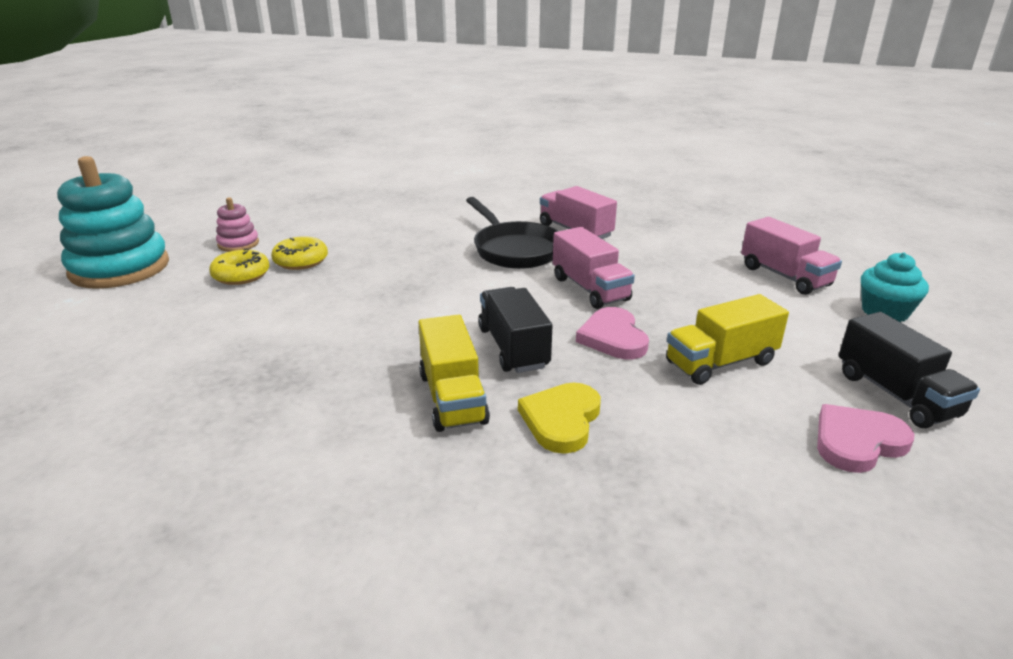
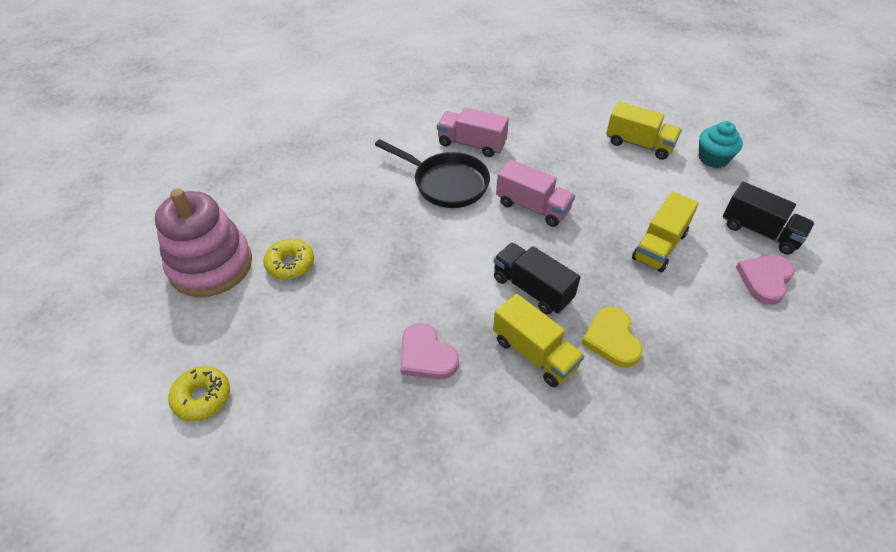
camera: 30 degrees left, 20 degrees up
(120, 268) = (131, 341): turquoise stacking toy -> none
(238, 244) = (211, 265): pink stacking toy -> pink stacking toy, size x2.17
(241, 275) = (257, 302): yellow donut -> yellow donut (202, 397)
(613, 338) = (584, 250): pink heart -> pink heart (426, 355)
(784, 276) = (639, 144): pink truck -> yellow truck

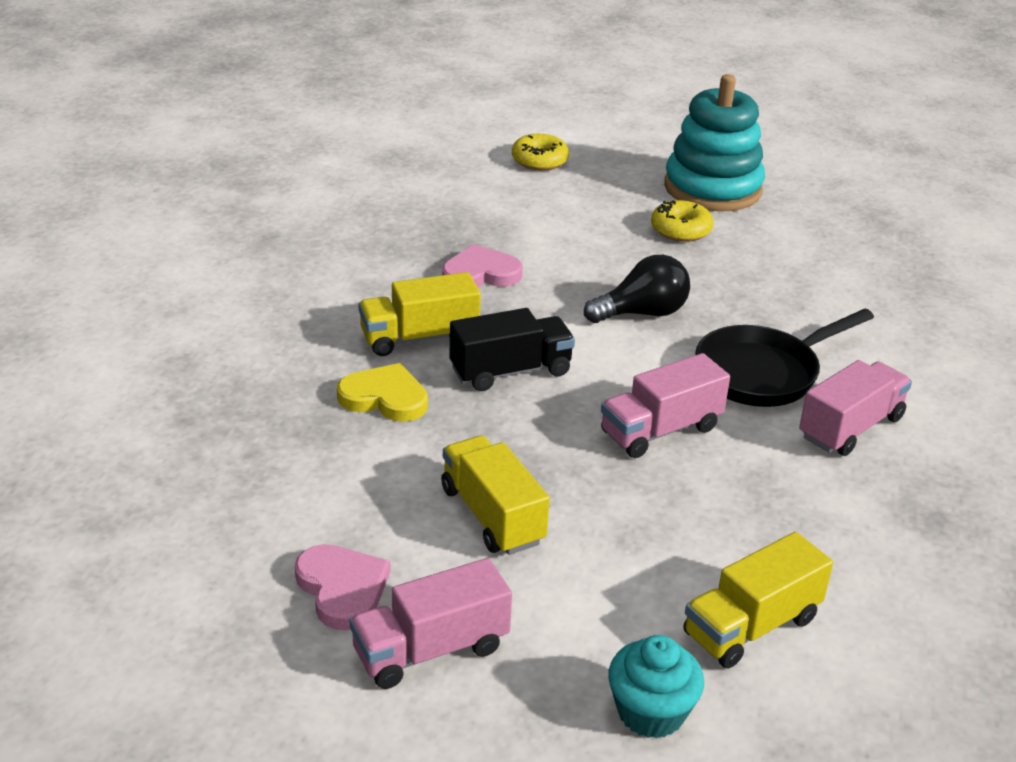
camera: 115 degrees right, 15 degrees down
(211, 265) = (712, 188): pink stacking toy -> turquoise stacking toy
(419, 250) = (642, 313): none -> black light bulb
(760, 232) = (430, 650): black truck -> pink truck

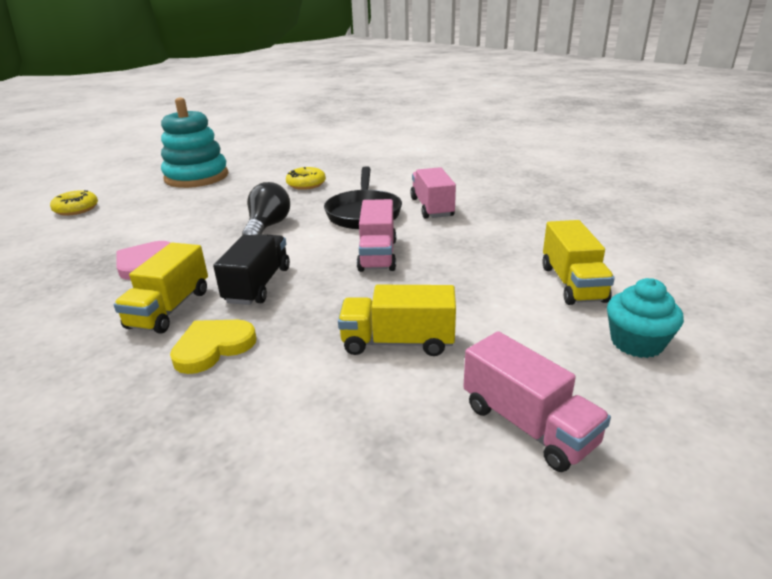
camera: 55 degrees left, 5 degrees down
(342, 589) = (420, 453): pink heart -> none
(430, 650) = (528, 425): pink truck -> pink truck turned 45 degrees counterclockwise
(681, 230) = (215, 194): yellow donut -> yellow donut (306, 184)

